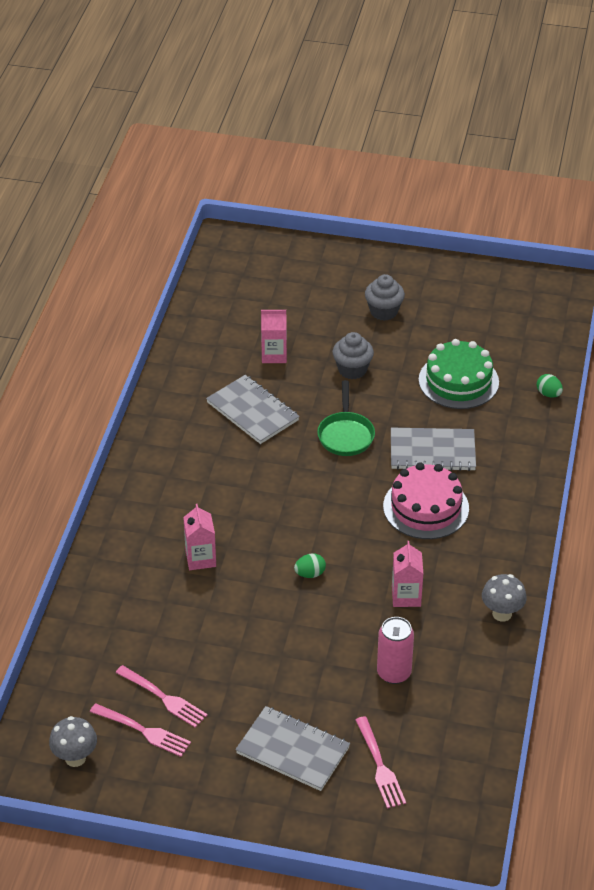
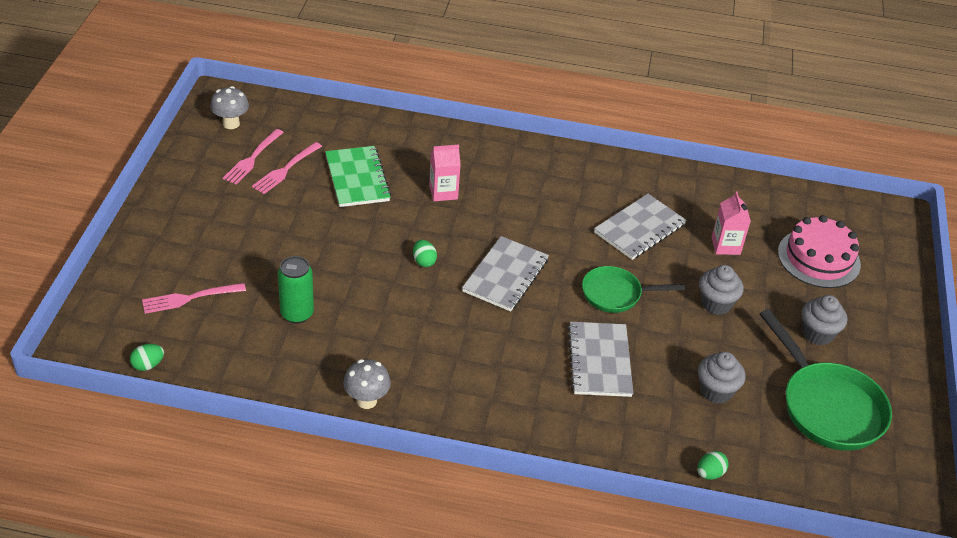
camera: 85 degrees right, 0 degrees up
(178, 632) = (357, 178): none -> green notebook
(293, 750) = (217, 243): grey notebook -> grey notebook (505, 275)
(394, 673) = (297, 313): pink can -> green can
(406, 596) = (393, 328): pink carton -> none
(426, 507) = (516, 350): pink cake -> pink cake (818, 258)
(458, 381) = (716, 391): green cake -> grey cupcake
(467, 318) = (827, 406): none -> green pan
(479, 790) = (148, 365): none -> green egg

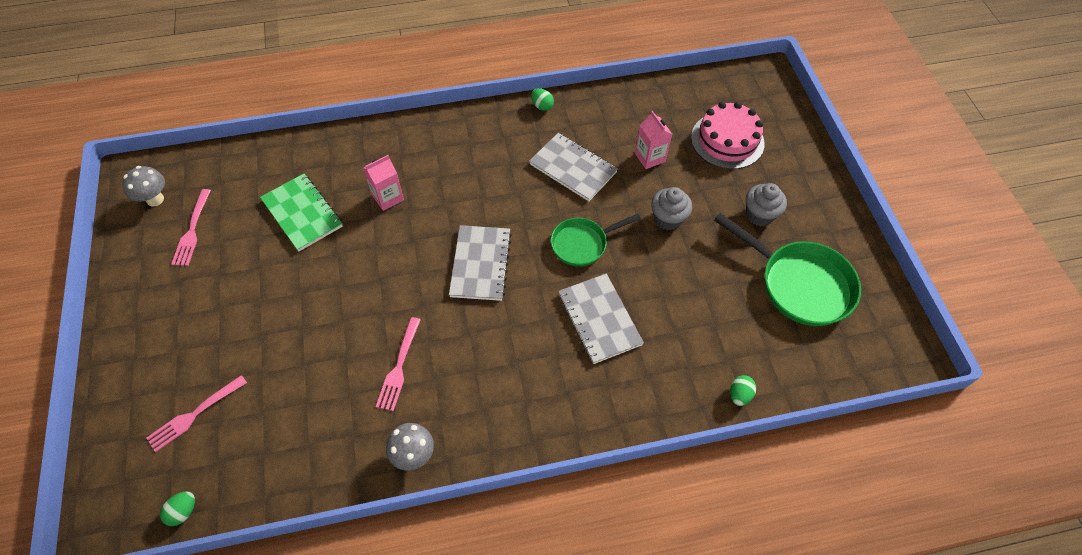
camera: 20 degrees left, 15 degrees up
(286, 169) = (230, 229): pink fork -> pink fork (399, 366)
(297, 313) = (307, 386): green can -> none
(424, 261) = (401, 279): green egg -> green egg (542, 106)
(639, 229) = (573, 168): grey notebook -> grey notebook turned 75 degrees counterclockwise
(716, 391) = (707, 308): grey cupcake -> none

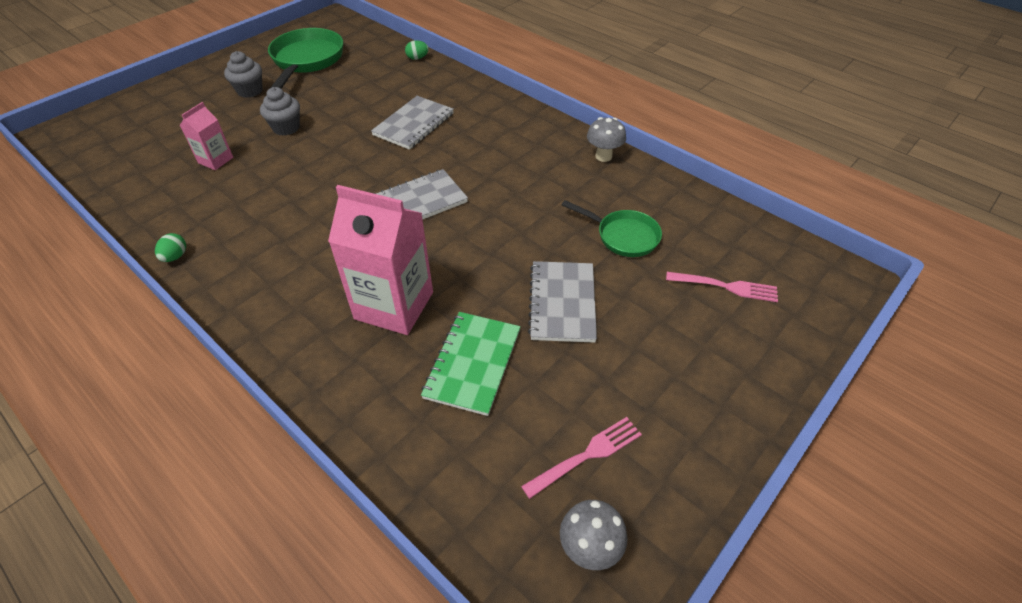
camera: 125 degrees left, 10 degrees down
(183, 511) = (779, 239): green egg -> none
(387, 197) = (394, 305): pink carton -> pink carton, size x1.95
(399, 366) = (553, 197): pink fork -> none
(573, 168) = (260, 198): grey notebook -> grey notebook (562, 303)
(583, 244) = (348, 158): green pan -> green pan (623, 236)
(727, 140) = (167, 128): pink cake -> none

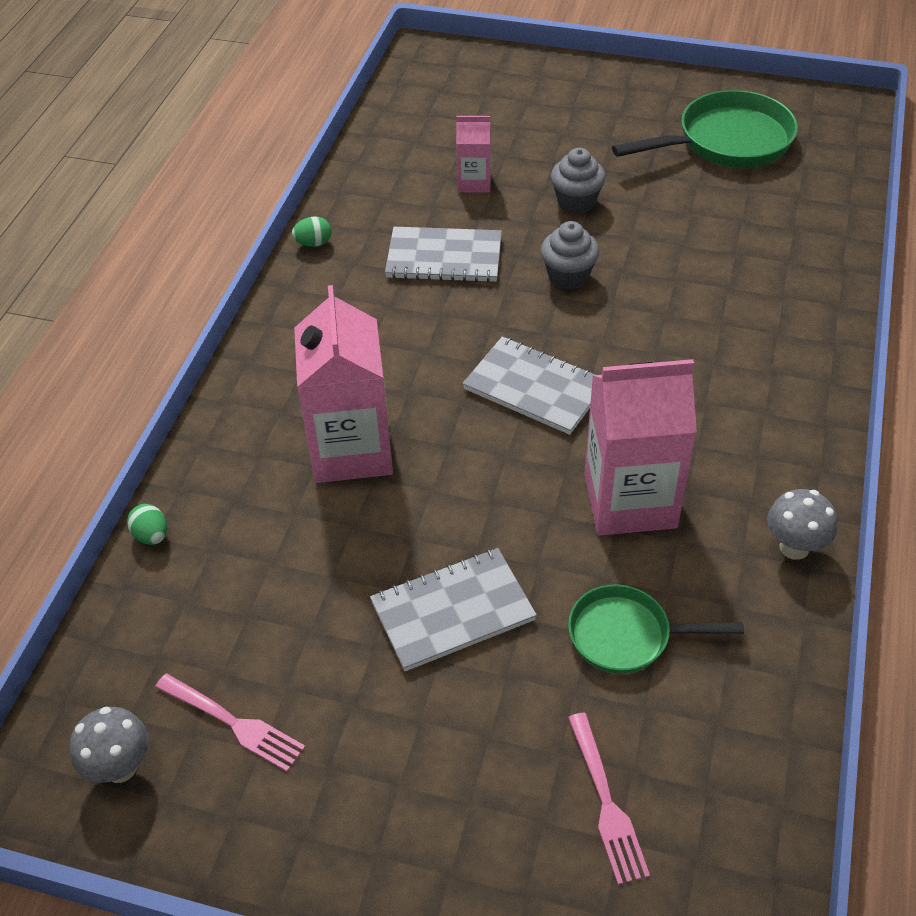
camera: 65 degrees right, 0 degrees up
(250, 91) = (618, 133): grey cupcake -> grey cupcake (568, 276)
(414, 124) = (684, 308): grey notebook -> grey notebook (444, 257)
(417, 58) = (841, 237): green egg -> green egg (151, 536)
(473, 363) = (307, 561): green notebook -> none
(533, 198) = (630, 500): none -> pink carton
(623, 236) = (627, 636): green pan -> green pan turned 90 degrees clockwise

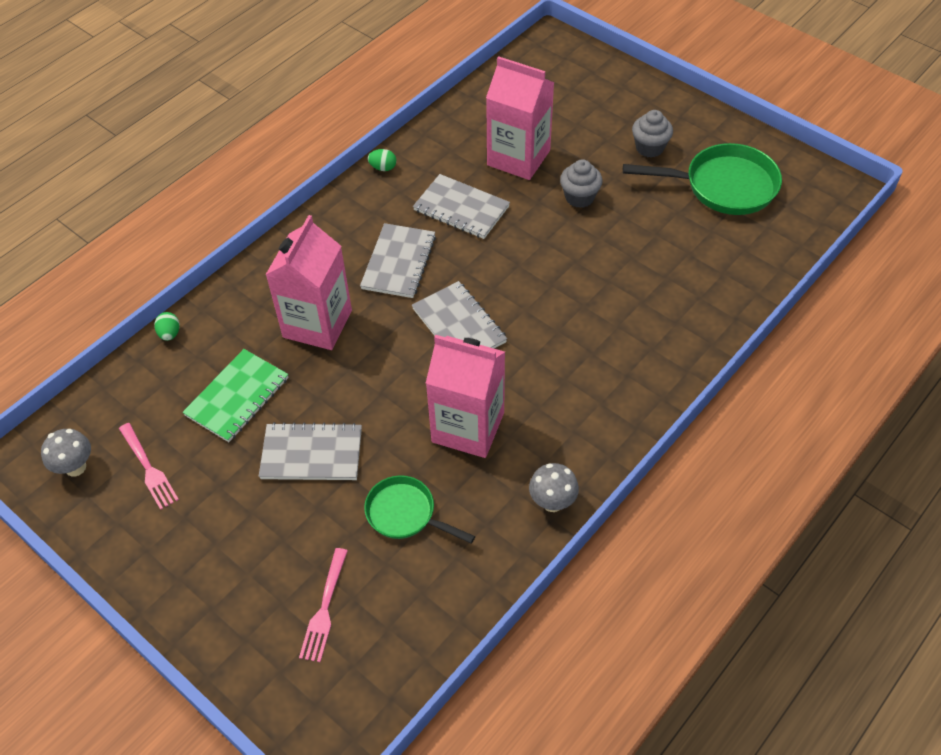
camera: 25 degrees right, 5 degrees up
(302, 580) = (237, 397): none -> green notebook
(408, 342) = (398, 262): none -> grey notebook
(474, 182) = (518, 158): pink carton -> pink carton, size x1.95
(568, 276) = (535, 252): grey cupcake -> grey cupcake (649, 148)

